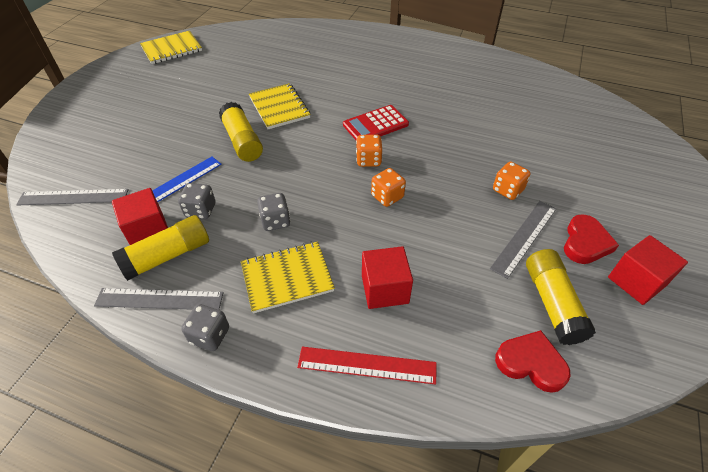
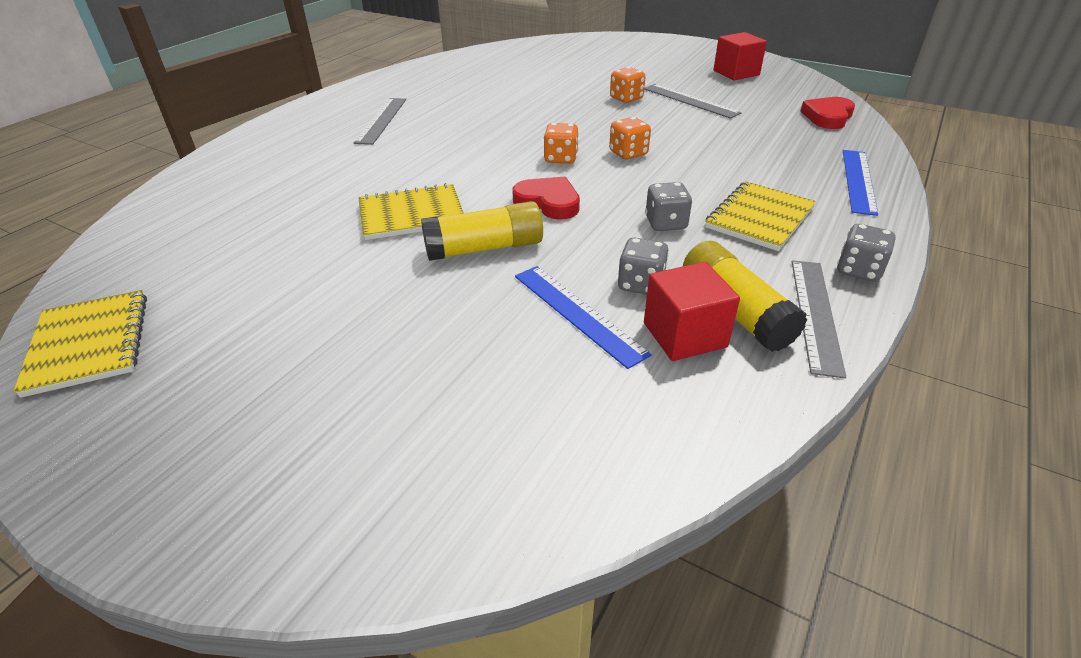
camera: 80 degrees left, 10 degrees down
(73, 197) = (589, 447): grey ruler -> grey ruler (381, 120)
(287, 277) = (759, 218): yellow notebook -> yellow notebook turned 45 degrees clockwise
(367, 365) = (858, 181): red ruler -> blue ruler
(375, 125) = (491, 149): red calculator -> none
(385, 289) = (764, 165): red cube -> none
(552, 303) = (765, 101): yellow glue stick -> none
(585, 243) = (696, 81): red heart -> red heart (548, 202)

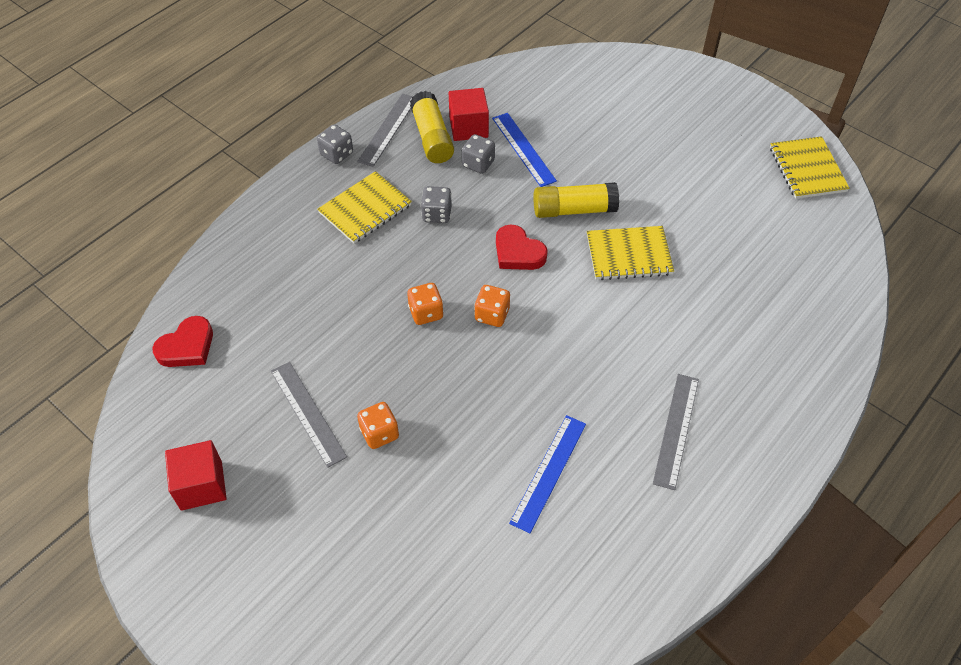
camera: 170 degrees left, 15 degrees up
(858, 181) = (254, 239): blue ruler -> blue ruler (548, 472)

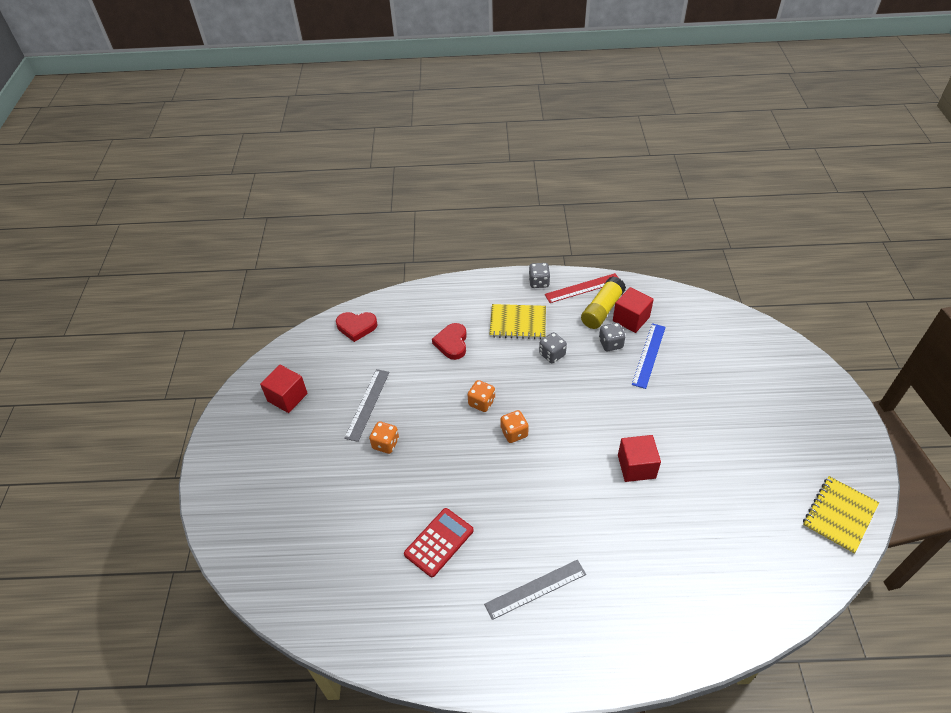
camera: 50 degrees right, 5 degrees down
(388, 129) = (583, 288): grey ruler -> red ruler
(518, 252) = (571, 411): red heart -> red heart (452, 343)
(548, 472) = (439, 542): blue ruler -> red calculator
(574, 210) = (635, 413): yellow glue stick -> none
(629, 255) = (636, 466): yellow notebook -> red cube

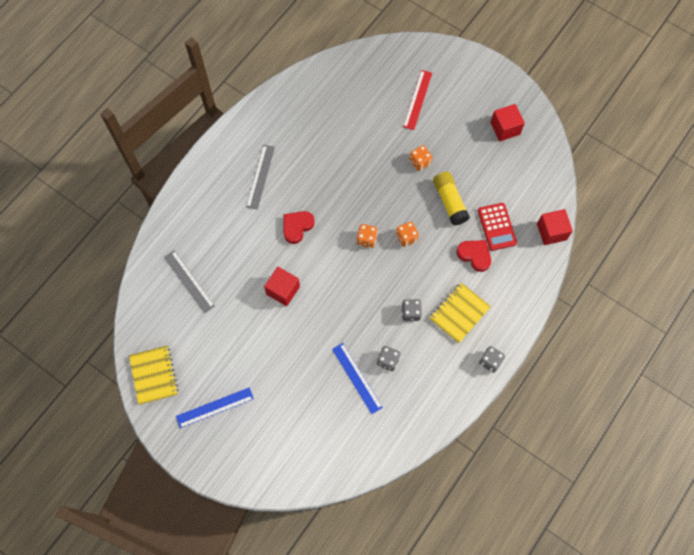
camera: 125 degrees right, 20 degrees up
(356, 327) = (541, 204): red heart -> red heart (297, 227)
(367, 404) = (461, 170): grey ruler -> grey ruler (189, 281)
(439, 542) = (328, 149): red calculator -> red calculator (497, 227)
(583, 288) = (458, 389): red ruler -> red ruler (417, 99)
(602, 310) = (424, 384): yellow glue stick -> yellow glue stick (449, 202)
(631, 319) = (399, 396): red cube -> red cube (551, 232)
(798, 439) = (215, 407): none -> blue ruler

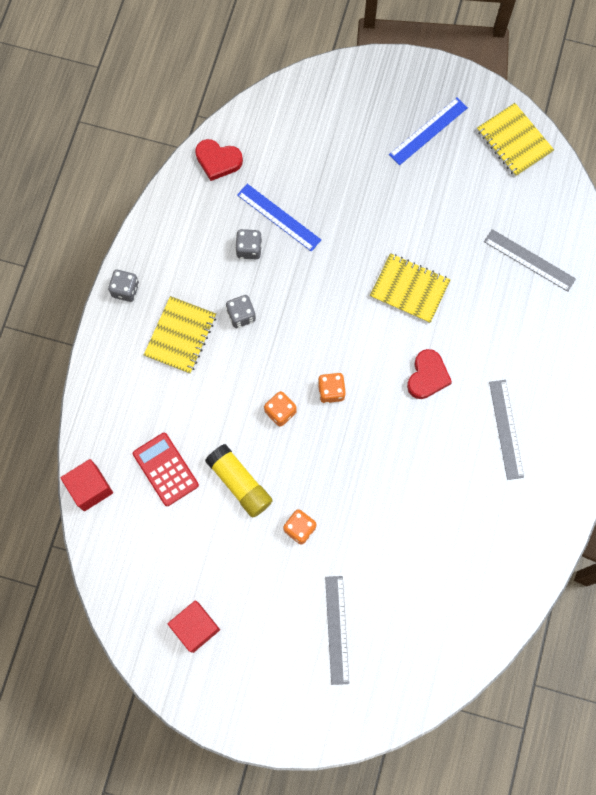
camera: 160 degrees right, 5 degrees up
(283, 290) = (409, 289): red cube -> yellow notebook
(417, 99) = (337, 629): red ruler -> grey ruler
(474, 255) = (183, 419): red heart -> red heart (218, 161)

